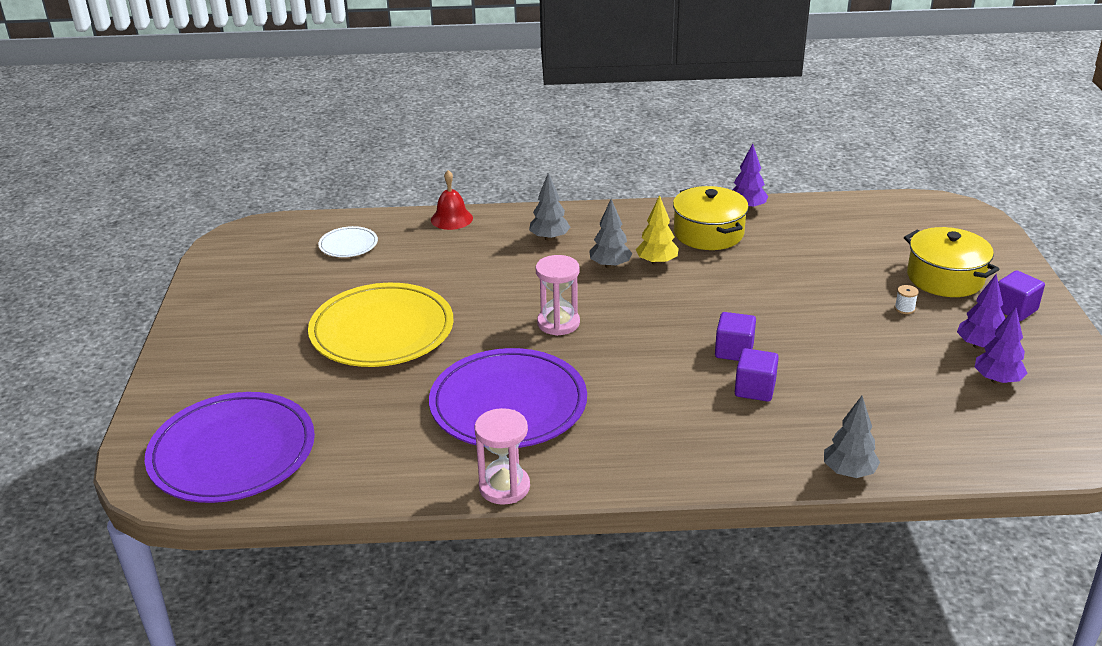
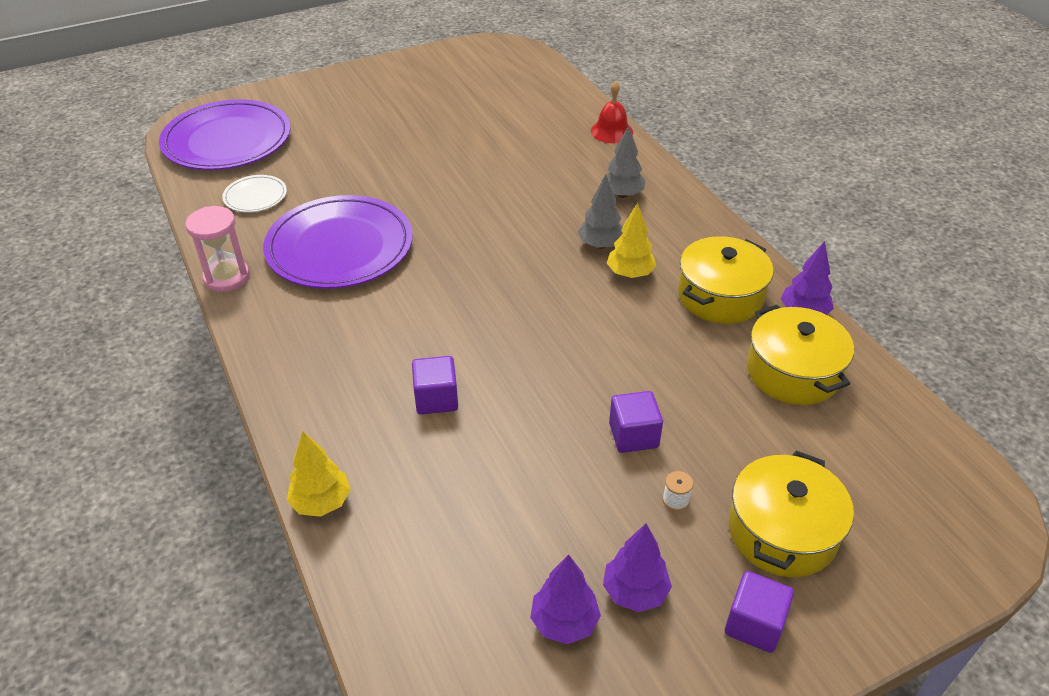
camera: 65 degrees right, 10 degrees up
(348, 245) = (527, 96): white plate -> white plate (255, 196)
(382, 331) = (411, 152): yellow plate -> none
(558, 323) = (478, 240): pink hourglass -> none
(734, 351) = (498, 368): purple cube -> purple cube (633, 435)
(804, 230) = (793, 372): none -> yellow pot
(849, 472) = (321, 502): grey tree -> yellow tree

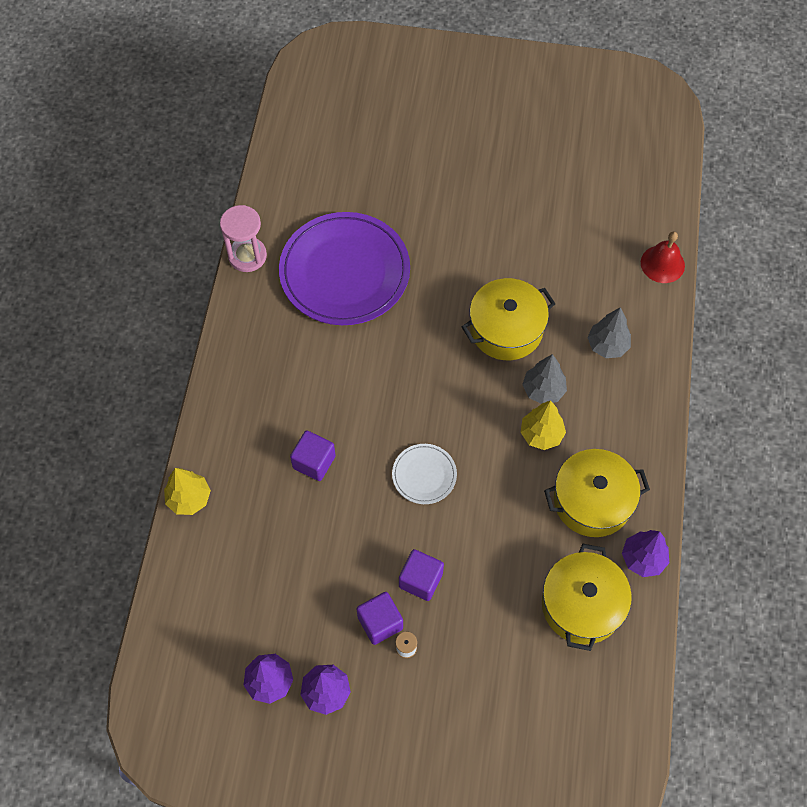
camera: 35 degrees right, 20 degrees up
(227, 140) = (336, 94): purple plate -> none
(255, 196) = (318, 177): white plate -> white plate (424, 475)
(754, 624) = (379, 763): purple cube -> purple cube (380, 622)
(782, 532) = (454, 718): yellow pot -> yellow pot (506, 329)

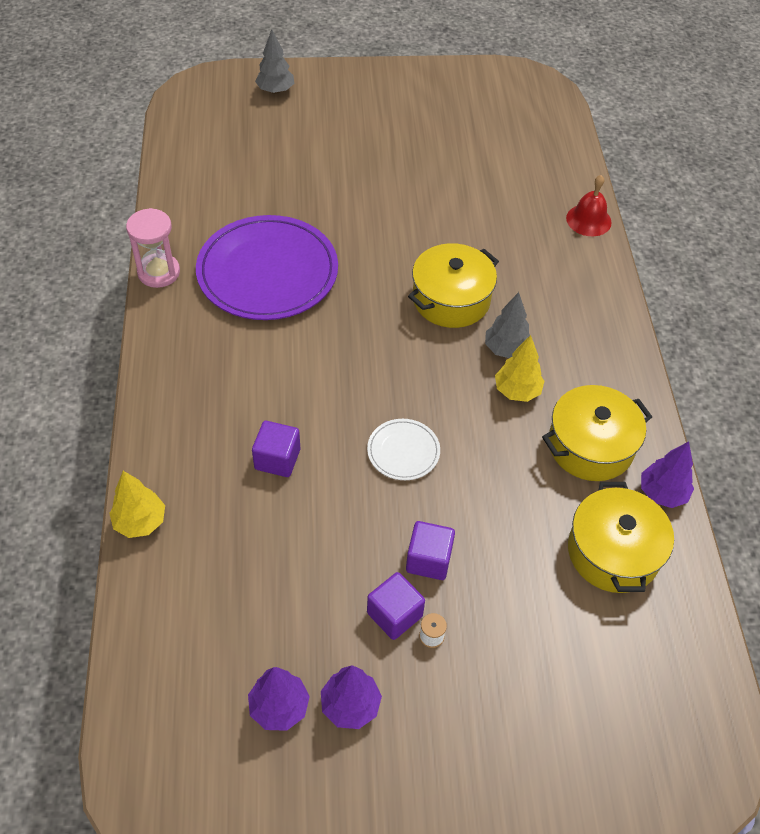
camera: 15 degrees left, 10 degrees down
(607, 345) = (558, 299): grey tree -> grey tree (275, 91)

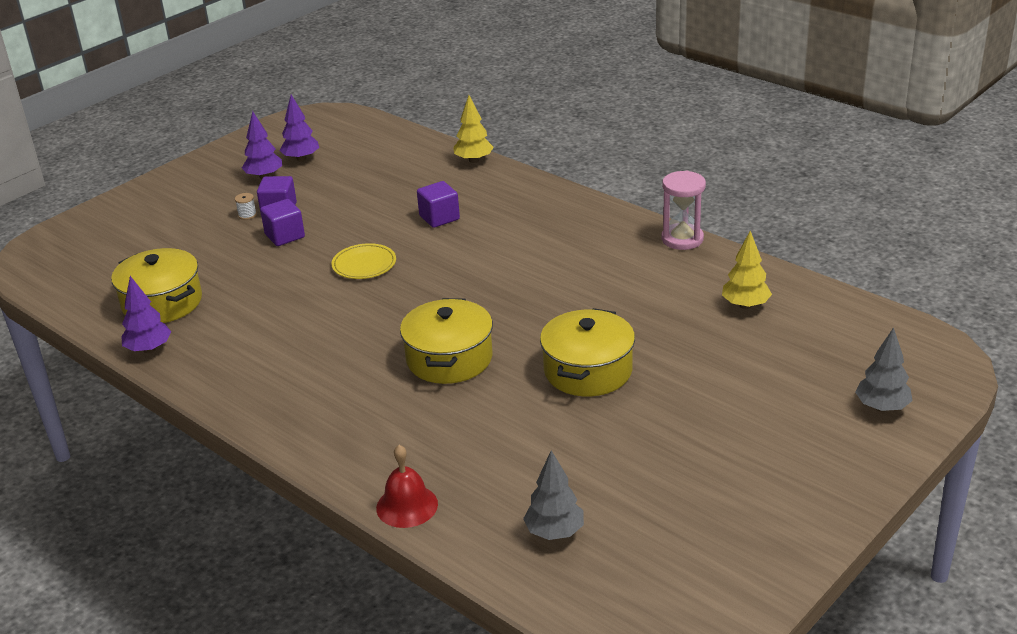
camera: 140 degrees right, 20 degrees down
(267, 272) = (612, 285): purple plate -> none
(403, 451) = (364, 264): white plate -> yellow plate
(506, 349) = (362, 356): grey tree -> grey tree (555, 532)
(517, 391) = (322, 338): yellow tree -> yellow tree (745, 305)
(590, 446) = (230, 342): yellow pot -> yellow pot (588, 370)

